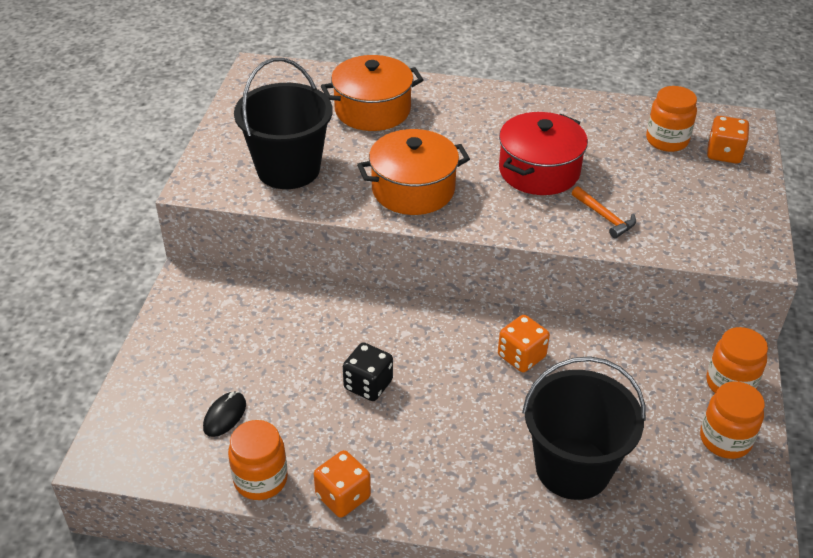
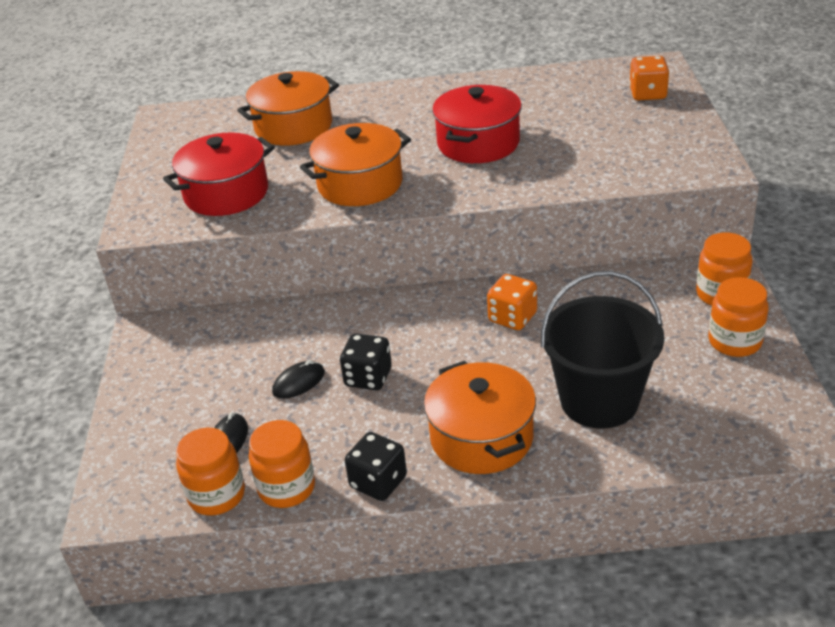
camera: 10 degrees left, 5 degrees down
(288, 169) = (226, 193): black bucket -> red pot
(304, 373) = (298, 382): none -> black mouse
(343, 496) = (378, 482): orange dice -> black dice
(451, 476) = (481, 437): none -> orange pot
(604, 217) = (556, 167): orange hammer -> none
(667, 140) = (590, 94): orange jar -> orange jar (216, 495)

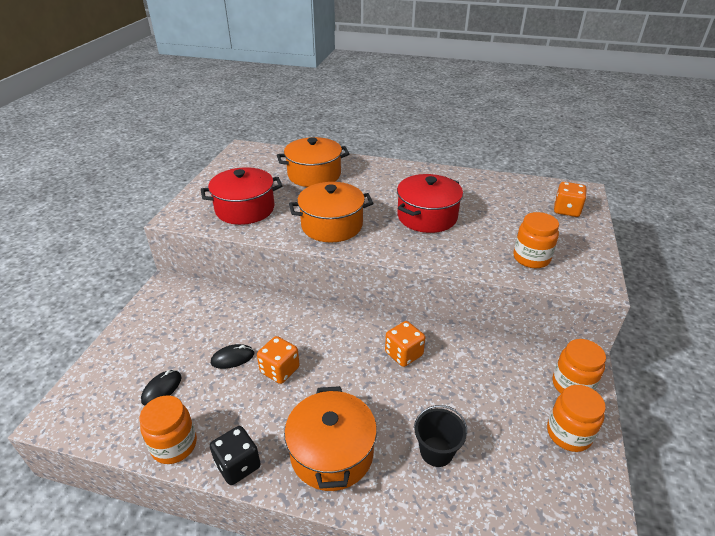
camera: 15 degrees right, 0 degrees up
(216, 495) = (126, 433): orange jar -> orange jar (531, 258)
(368, 377) = (279, 370): black dice -> orange dice
(599, 401) = (436, 451): black bucket -> black bucket, size x0.52

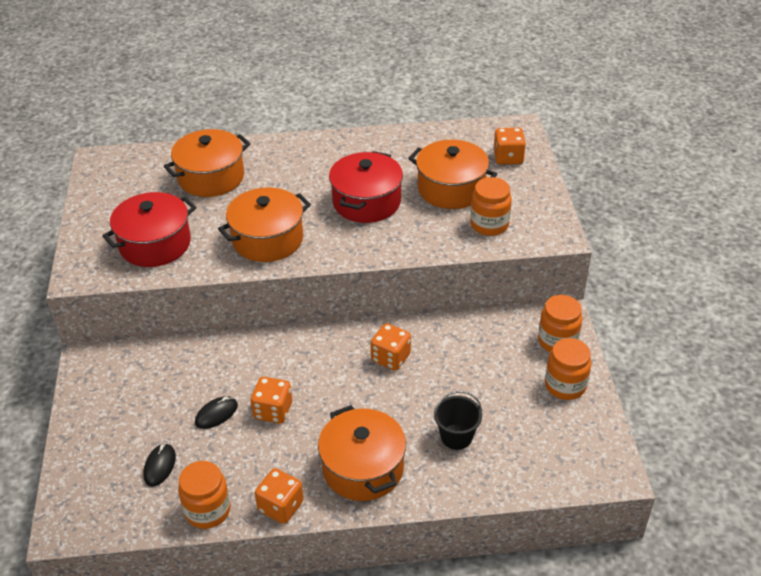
camera: 20 degrees left, 5 degrees up
(238, 465) = (280, 506): black dice -> orange dice
(505, 222) = (451, 189): none -> orange pot

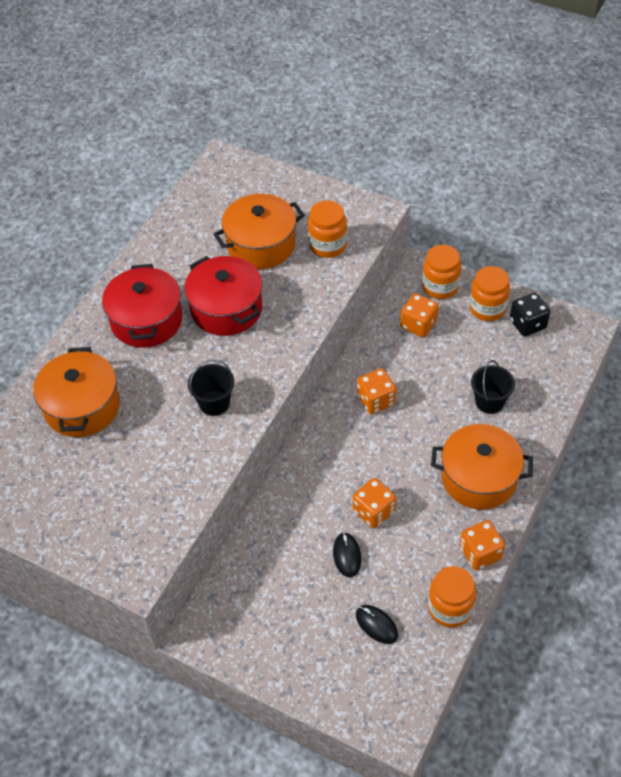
camera: 55 degrees left, 10 degrees up
(155, 244) = (144, 494): red pot -> red pot (146, 320)
(267, 239) = (214, 403): orange pot -> black bucket
(508, 158) = (255, 188): orange dice -> orange dice (418, 325)
(575, 424) = (527, 324): none -> black dice

